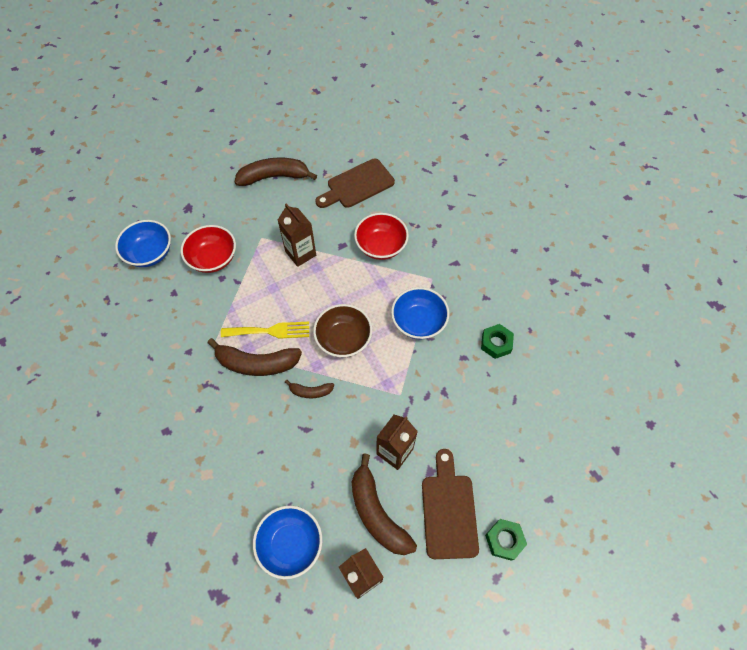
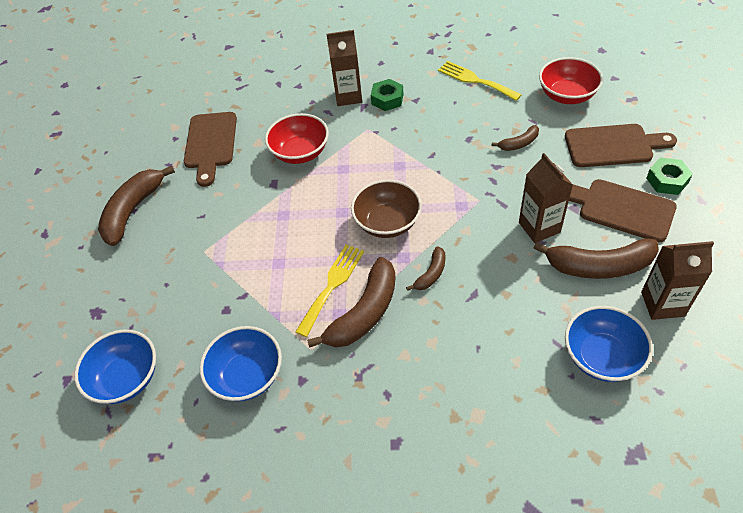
camera: 55 degrees left, 10 degrees down
(213, 258) = (192, 309): red bowl -> red bowl (567, 95)
(300, 253) = (254, 222): brown carton -> brown carton (348, 96)
(418, 322) = (408, 156): blue bowl -> blue bowl (247, 375)
(480, 399) = (519, 143): none -> brown banana
(496, 343) = (468, 111): green nut -> green nut (387, 99)
(522, 479) = (613, 146): none -> brown cutting board
(538, 332) = (475, 80): none -> yellow fork

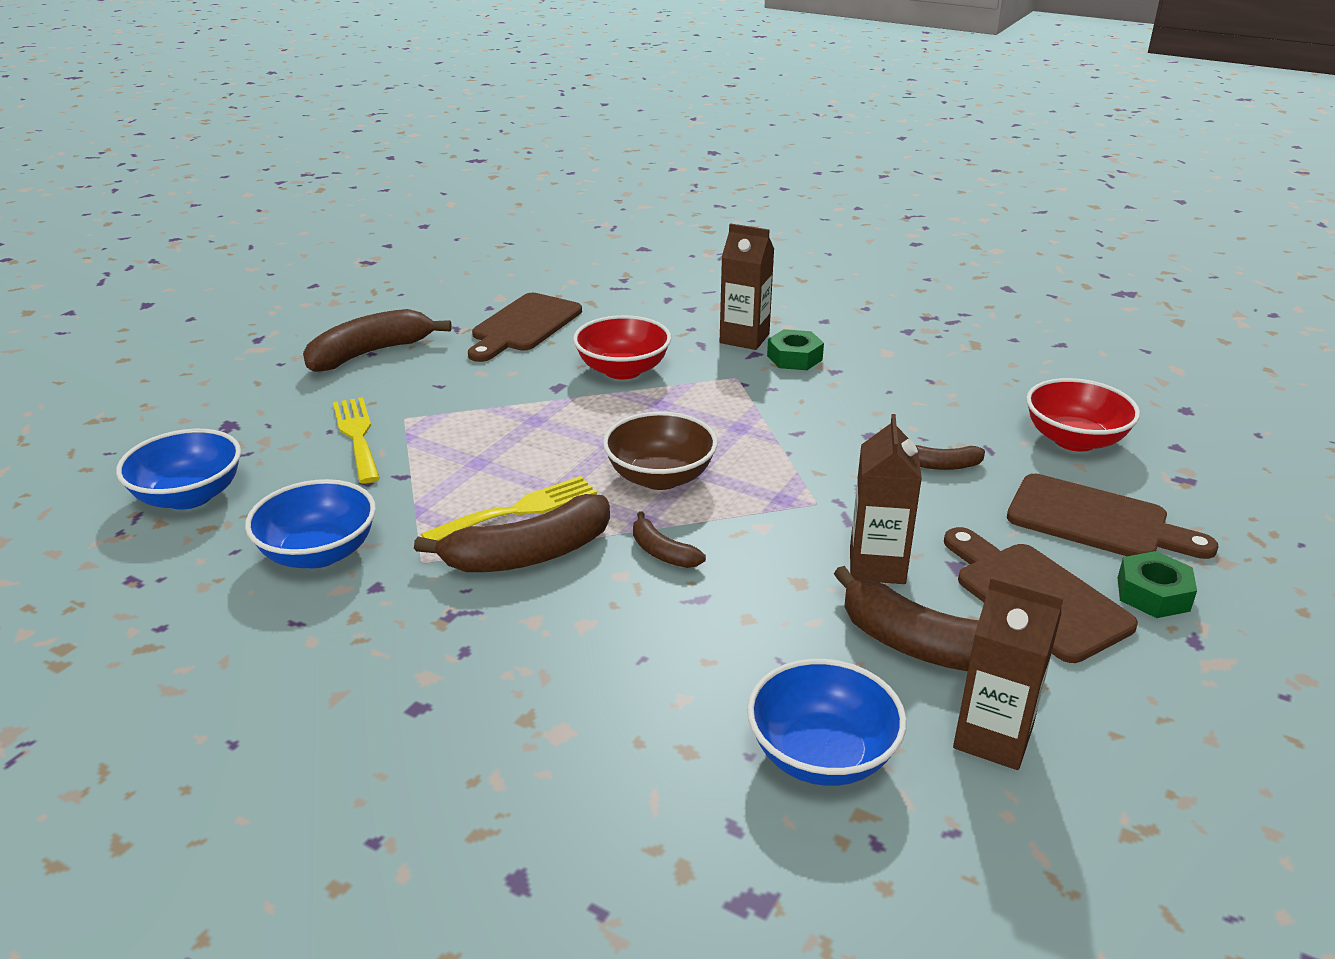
camera: 25 degrees right, 20 degrees down
(431, 274) = (662, 552): brown banana -> brown banana turned 75 degrees clockwise
(475, 80) = (943, 379): yellow fork -> yellow fork (357, 436)

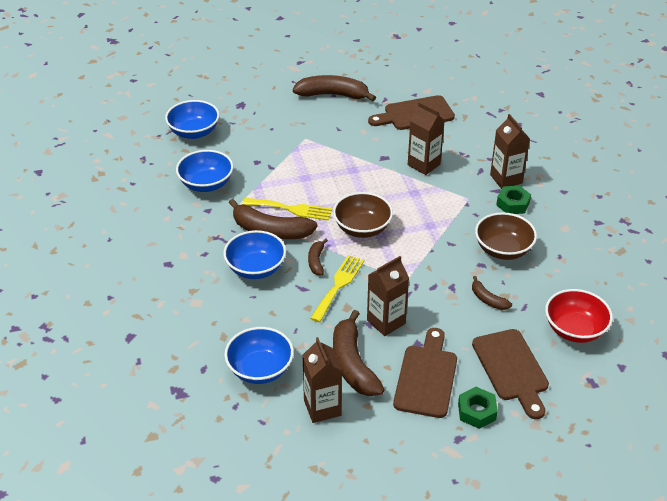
camera: 45 degrees right, 10 degrees up
(357, 436) = (278, 137): yellow fork -> yellow fork (338, 285)
(585, 617) = (256, 268): none -> blue bowl
(623, 370) = (424, 165): red bowl -> brown carton
(864, 406) = (503, 249): none -> brown bowl

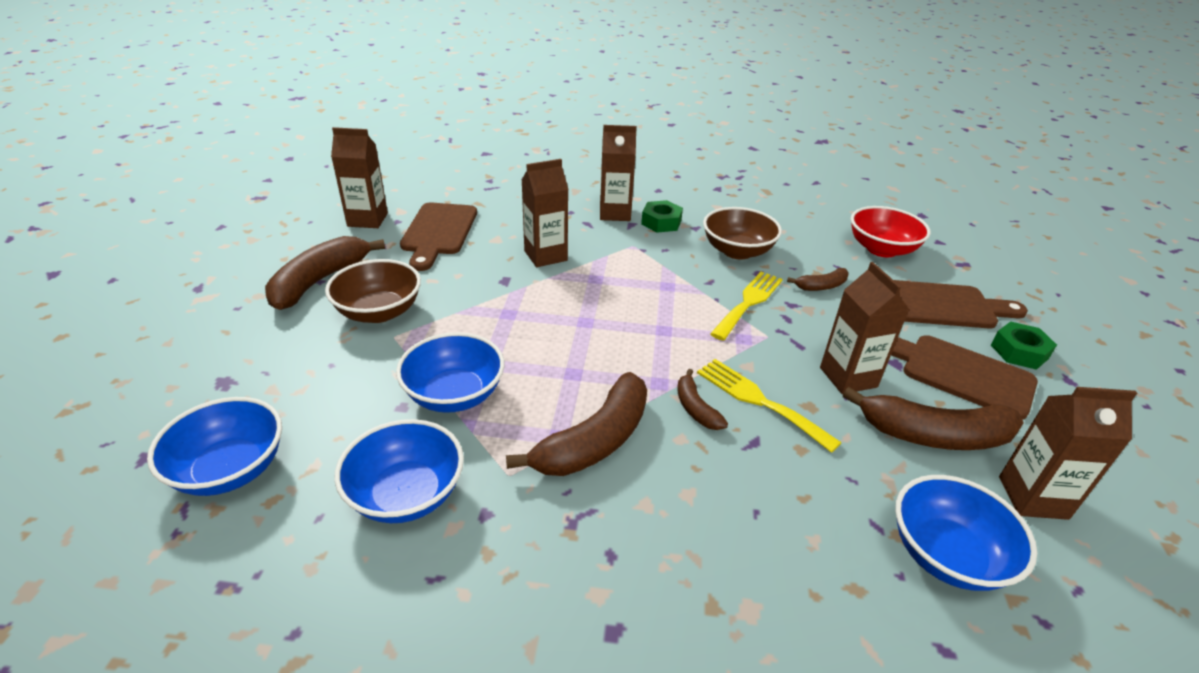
camera: 70 degrees left, 5 degrees down
(256, 268) = (684, 488): blue bowl -> blue bowl (454, 395)
(291, 209) = (556, 400): yellow fork -> yellow fork (748, 302)
(316, 261) = (695, 408): brown banana -> brown banana turned 45 degrees clockwise
(362, 228) = (643, 342): brown bowl -> brown bowl (379, 312)
(406, 83) = (367, 220): none -> brown carton

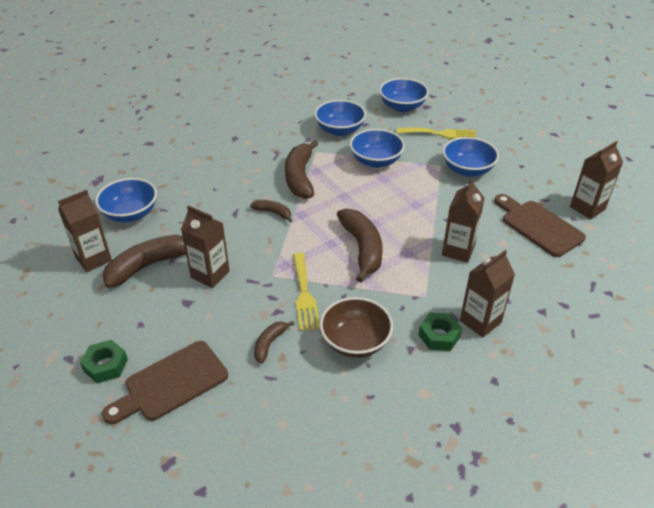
camera: 140 degrees right, 5 degrees up
(320, 281) = (521, 165): brown banana -> brown banana (362, 249)
(379, 312) = (467, 170): brown bowl -> blue bowl
(759, 401) = (247, 233): yellow fork -> yellow fork (440, 134)
(881, 249) = (249, 432): red bowl -> none
(959, 373) = (144, 318): brown cutting board -> none

